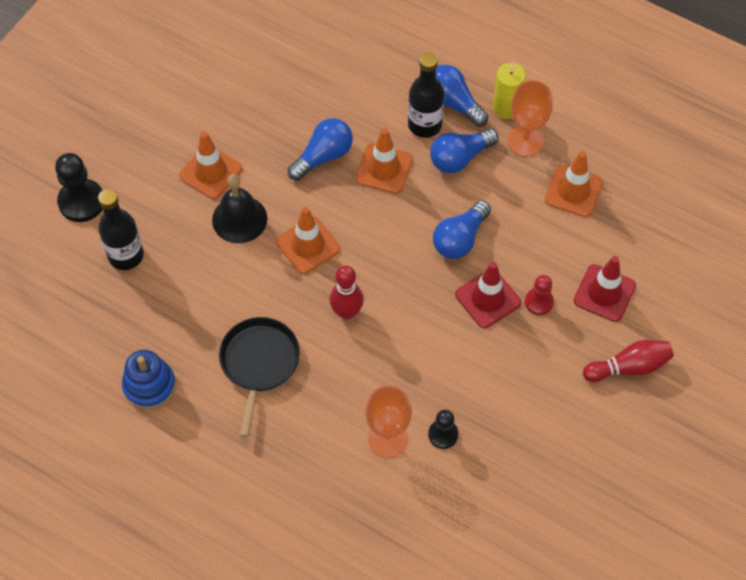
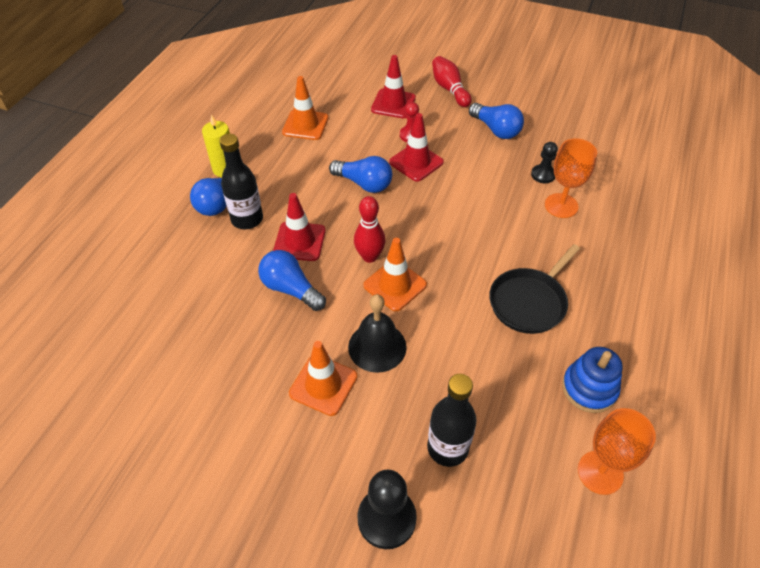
camera: 100 degrees left, 10 degrees down
(259, 363) = (529, 302): black pan -> black pan turned 45 degrees counterclockwise
(346, 312) = (456, 247): red bowling pin -> red bowling pin (369, 256)
(384, 169) = (299, 241): orange traffic cone -> red traffic cone
(460, 158) = (281, 192): blue light bulb -> blue light bulb (496, 130)
(525, 141) = (259, 155): orange goblet -> orange goblet (600, 472)

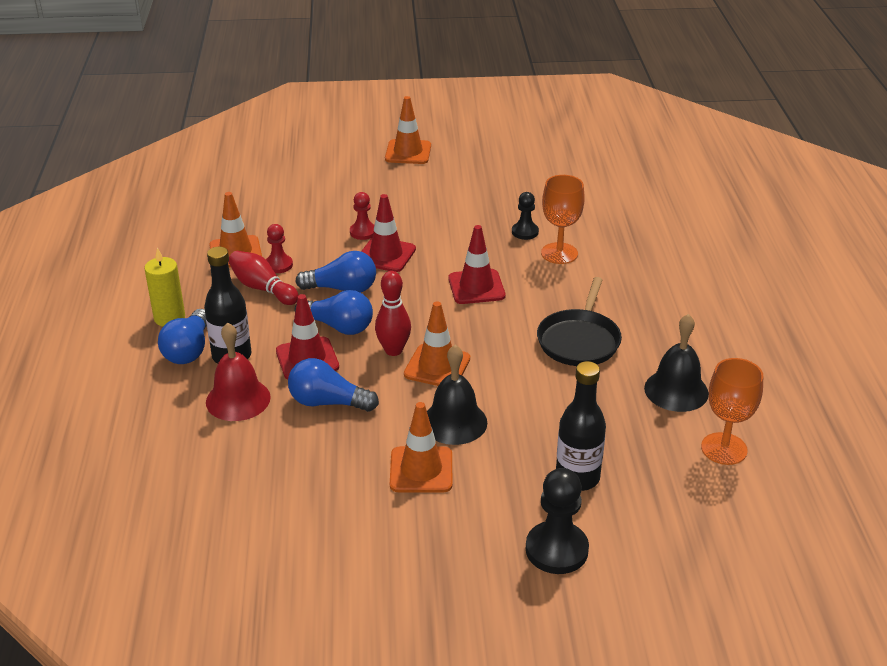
camera: 25 degrees left, 15 degrees down
(228, 261) = (238, 399): none -> red bell
(329, 146) = (278, 265): none -> red pawn
(393, 104) = (323, 208): red traffic cone -> red traffic cone (476, 287)
(449, 89) = (377, 180): red bowling pin -> red bowling pin (262, 288)
(489, 70) = (408, 152): none -> orange traffic cone
(496, 130) = (451, 205): blue light bulb -> blue light bulb (338, 326)
(589, 388) = (676, 390): blue stacking toy -> black bell

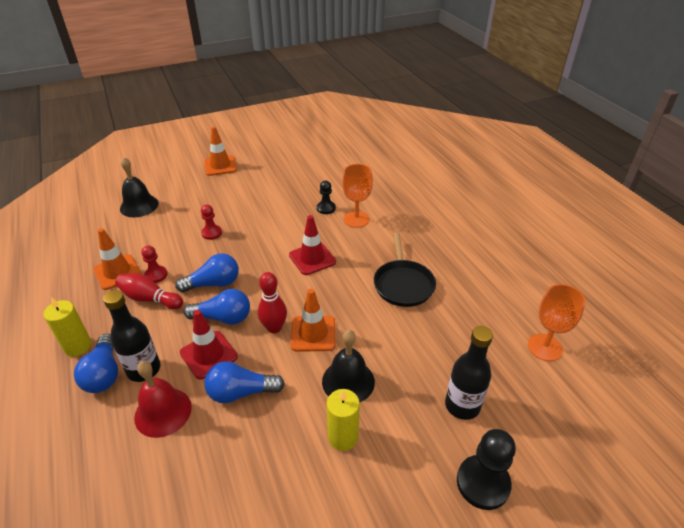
camera: 20 degrees left, 5 degrees up
(386, 255) = (236, 248): red traffic cone -> none
(421, 470) = (343, 437): orange traffic cone -> yellow candle
(676, 390) = (487, 307): black bell -> black bell (139, 206)

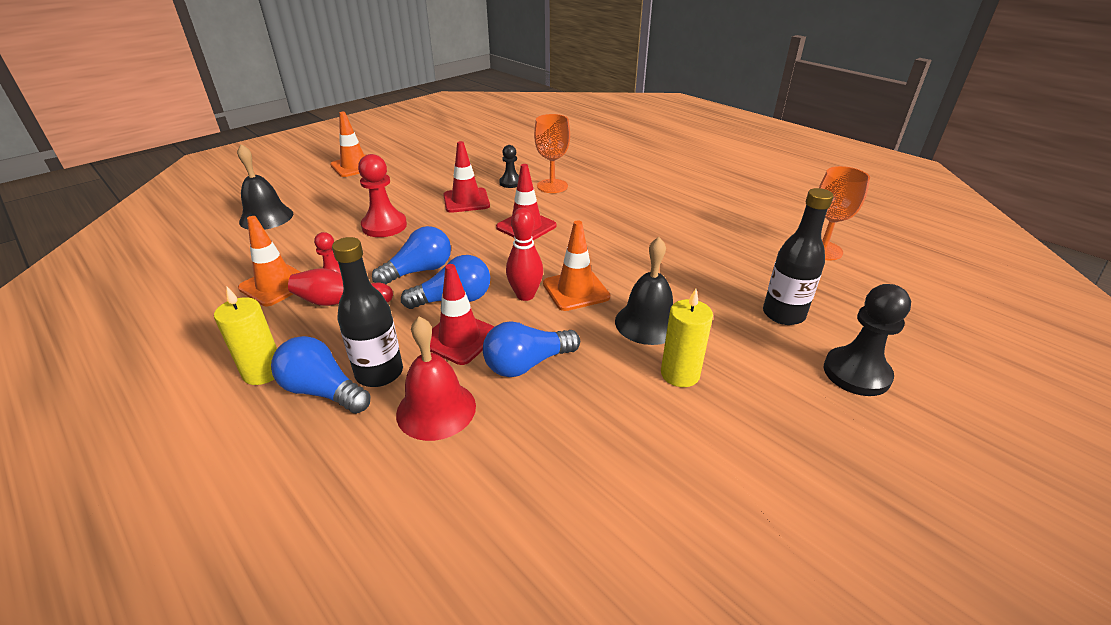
camera: 20 degrees left, 5 degrees down
(104, 373) = (323, 391): blue light bulb -> blue light bulb turned 150 degrees clockwise
(211, 233) = (384, 226): red pawn -> red pawn, size x1.67
(282, 220) = (466, 201): none -> red traffic cone
(403, 284) = (644, 229): black pan -> none

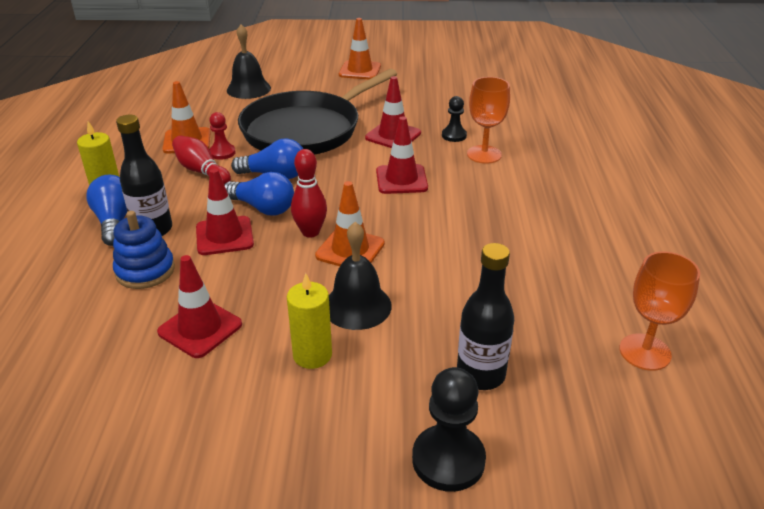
camera: 45 degrees right, 0 degrees up
(384, 226) = (306, 129): red pawn -> black pan
(436, 409) = (145, 271): red bell -> blue stacking toy
(527, 364) = (233, 279): blue light bulb -> none
(570, 417) = (200, 328): none -> red traffic cone

